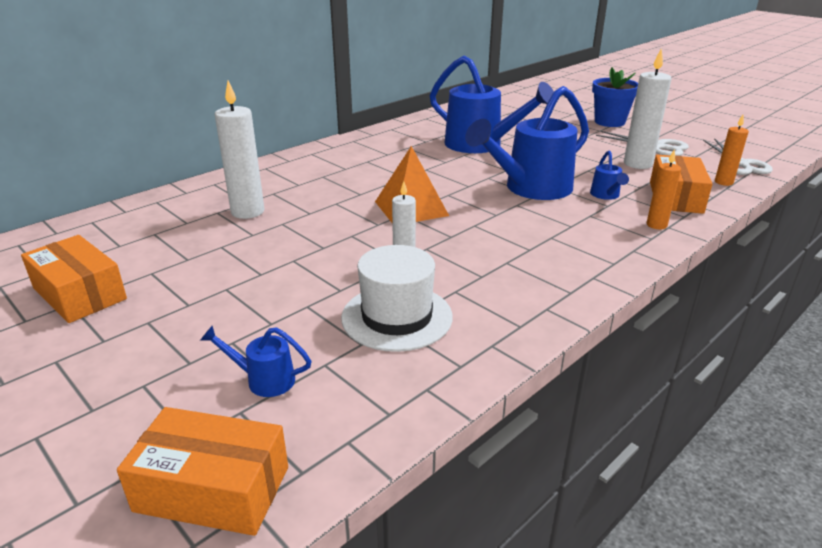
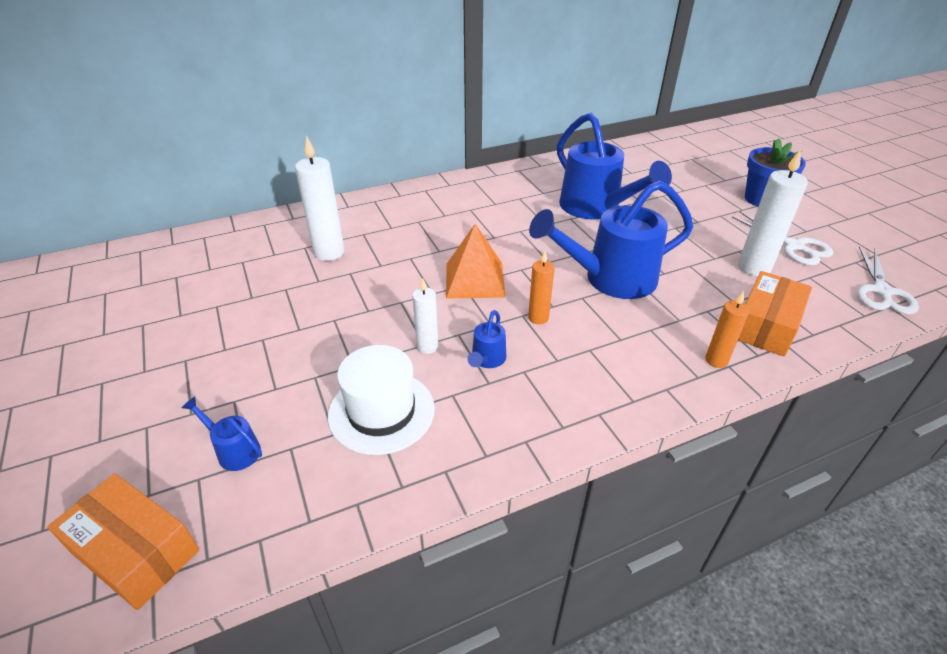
camera: 20 degrees right, 10 degrees up
(79, 294) = (153, 316): orange box -> none
(606, 195) = (686, 305): blue watering can -> blue watering can (487, 360)
(723, 182) = (841, 316): orange candle -> orange candle (538, 318)

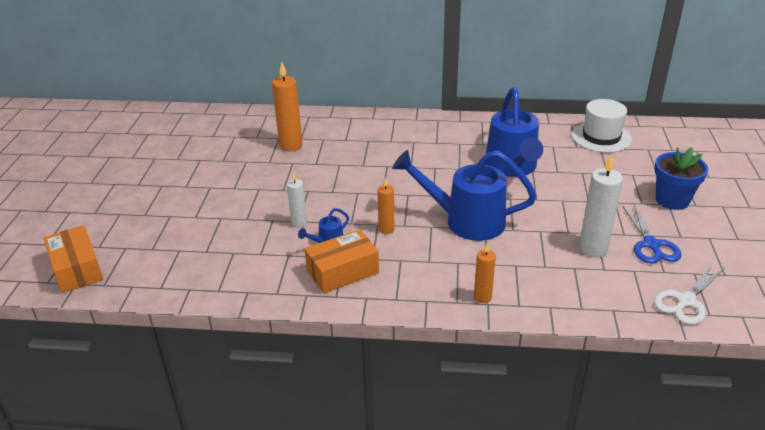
camera: 30 degrees right, 5 degrees down
(234, 450) = (151, 241): blue watering can -> none
(329, 252) = (291, 145): white candle -> orange candle
(381, 411) = (240, 249): white hat -> white hat (601, 137)
(475, 279) = (368, 191): orange pyramid -> none
(766, 325) = (550, 289): orange box -> orange box (342, 271)
(794, 246) = (651, 244): white scissors -> blue scissors

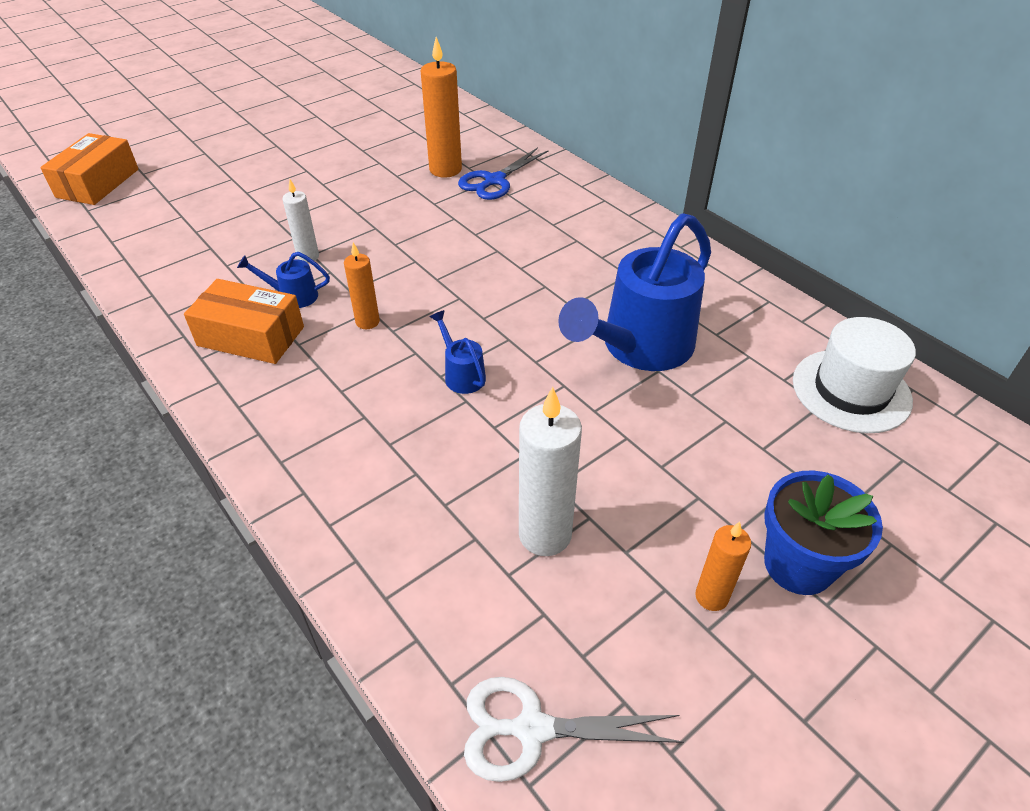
camera: 45 degrees right, 10 degrees up
(466, 221) = (462, 374): blue watering can -> blue watering can, size x0.43
(482, 297) = (312, 479): orange candle -> orange candle (711, 597)
(651, 244) = (638, 601): blue scissors -> blue scissors (494, 181)

